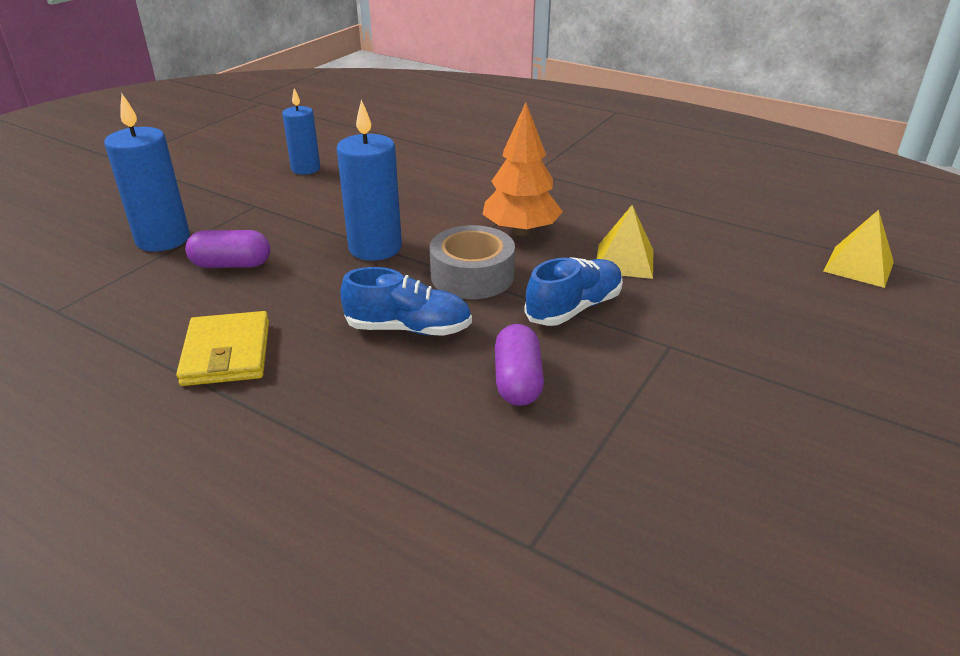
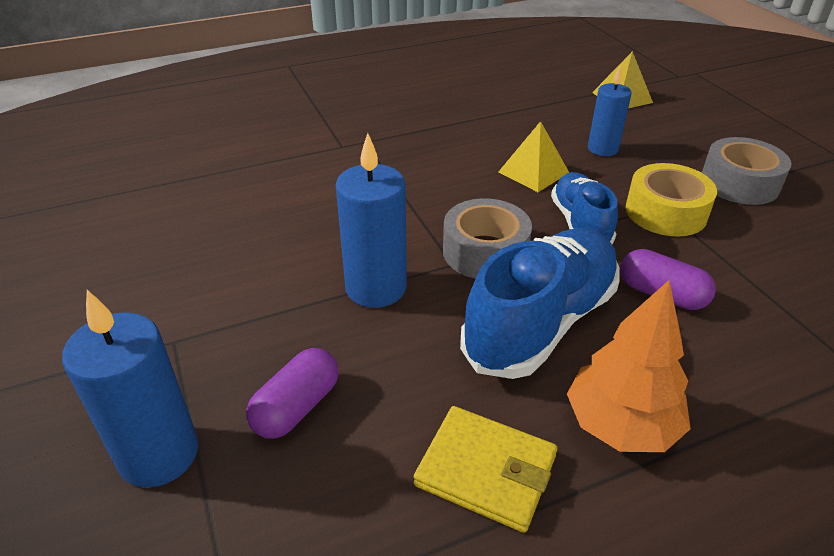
camera: 55 degrees left, 5 degrees up
(305, 169) = (136, 271): blue candle -> blue candle (602, 149)
(409, 328) = (541, 322): blue shoe -> blue shoe, size x1.66
(521, 231) = (437, 196): orange tree -> orange tree (621, 425)
(663, 351) = (665, 212): none -> yellow tape
(799, 387) = (739, 183): none -> grey tape

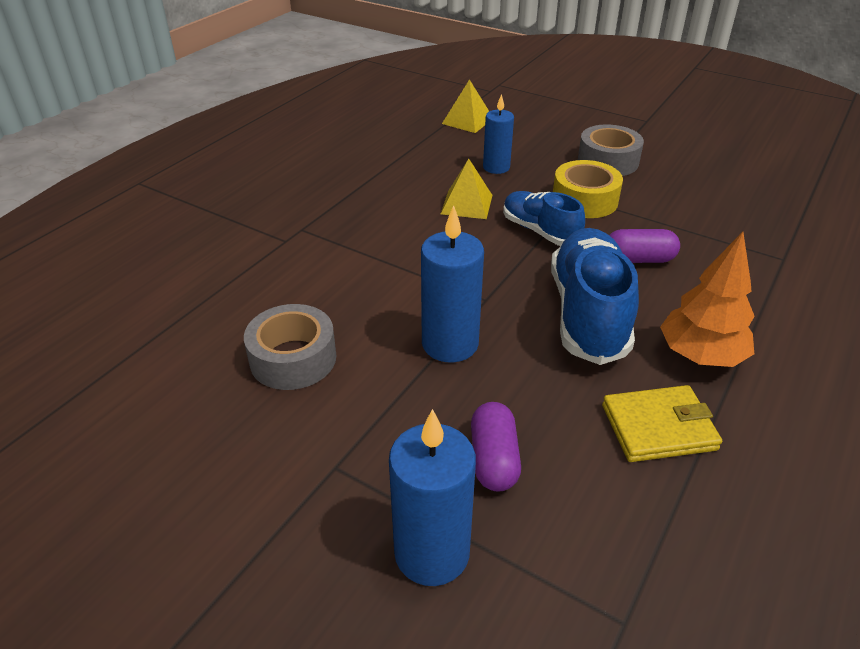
camera: 35 degrees left, 0 degrees up
(485, 252) = (498, 280): grey tape -> grey tape (293, 358)

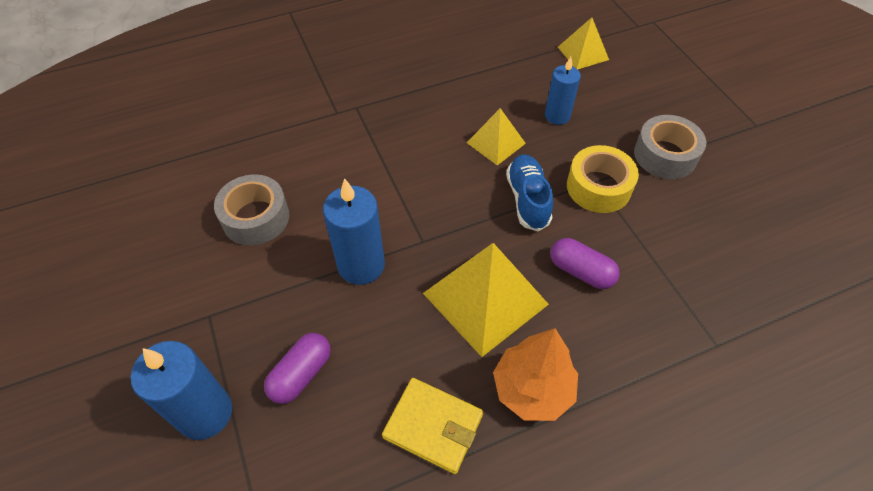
camera: 35 degrees right, 15 degrees up
(588, 313) = (485, 298): blue shoe -> yellow pyramid

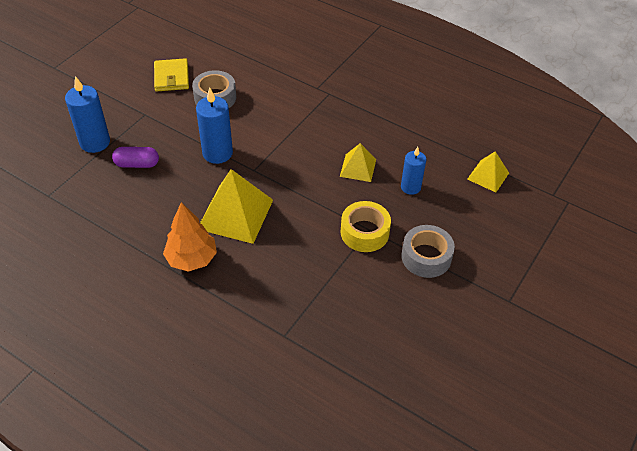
camera: 55 degrees right, 5 degrees down
(433, 426) = (142, 227): yellow wallet -> yellow wallet (171, 77)
(527, 199) = (324, 202): blue shoe -> none
(581, 271) = (288, 249): purple capsule -> none

